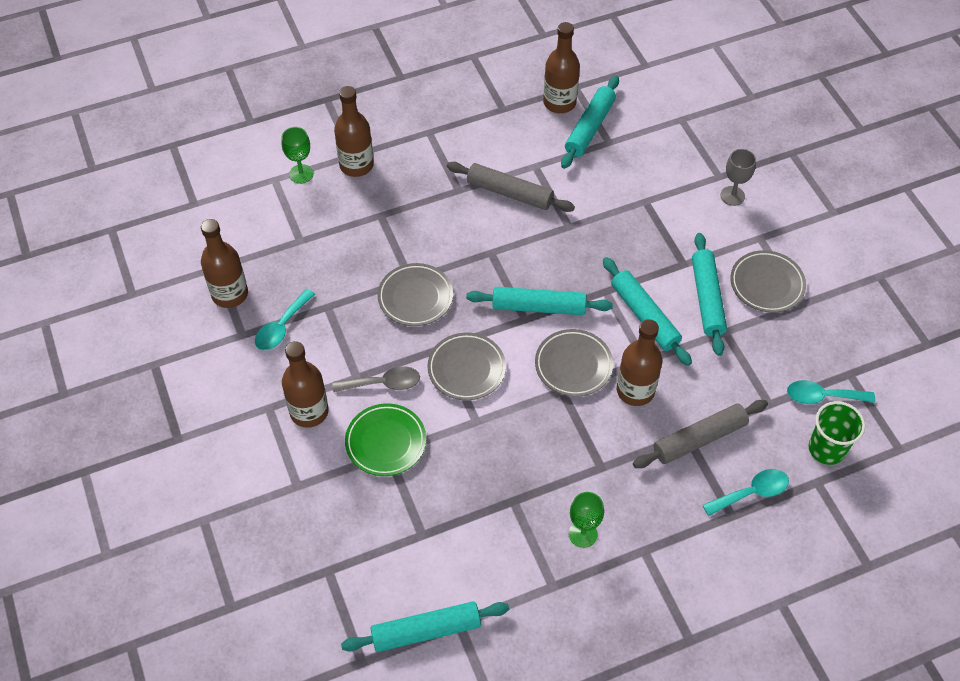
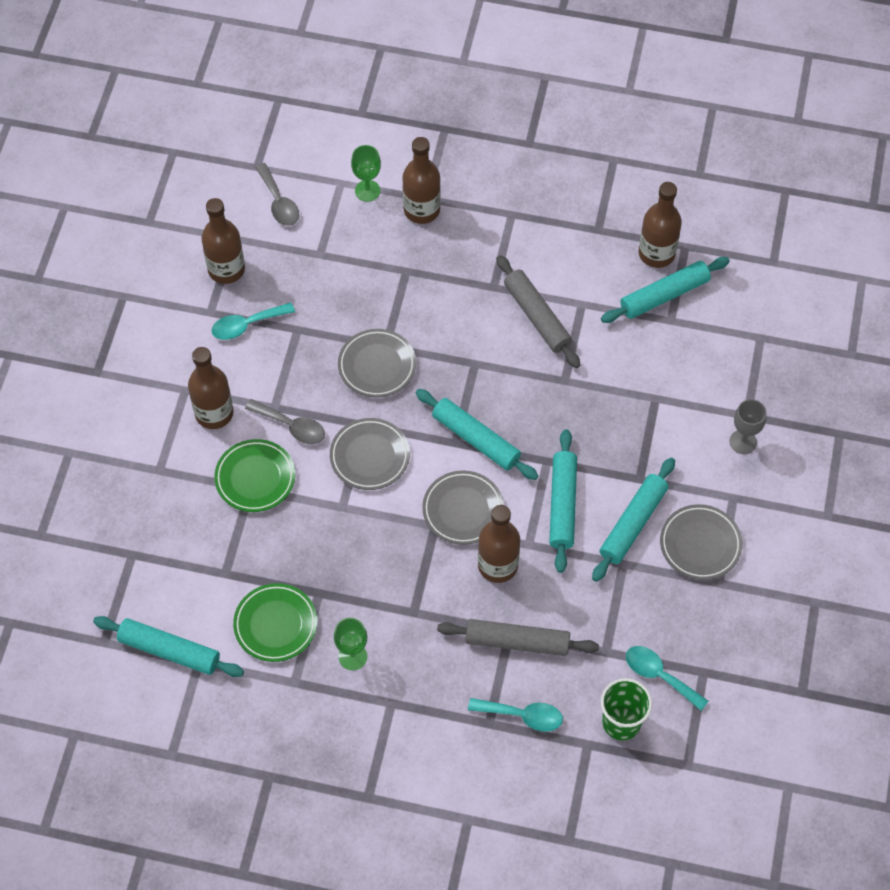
camera: 35 degrees right, 5 degrees up
(234, 220) = (279, 202): none -> grey spoon
(499, 549) = (275, 624): none -> green plate

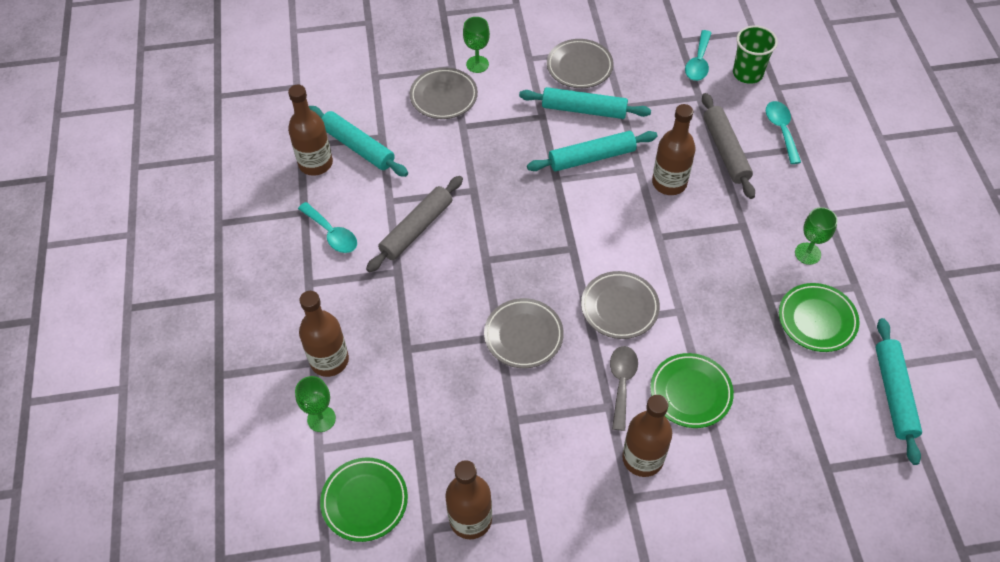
camera: 110 degrees left, 5 degrees down
(247, 325) = (529, 470): turquoise spoon -> turquoise spoon (332, 234)
(279, 202) = (364, 501): grey spoon -> green plate
(463, 510) = (633, 222): grey plate -> grey plate (443, 96)
(476, 439) = (562, 234): turquoise rolling pin -> none
(743, 442) = (477, 64): grey goblet -> green goblet

